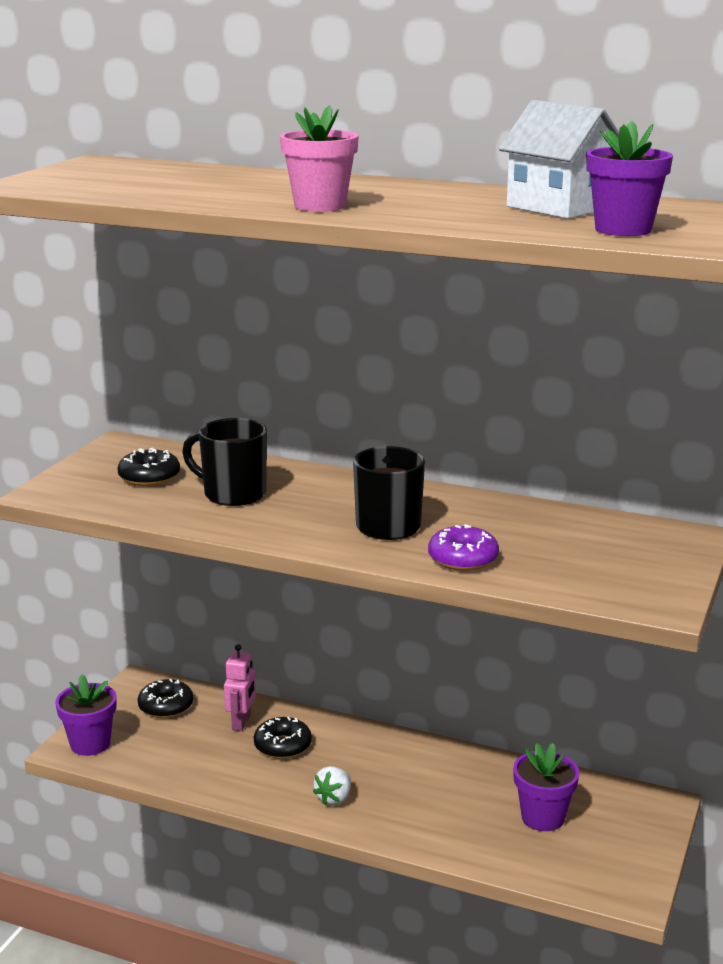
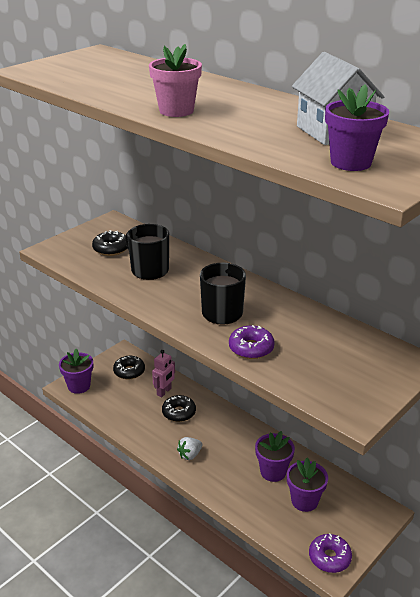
camera: 20 degrees right, 10 degrees up
(475, 791) = (273, 472): none -> purple flower pot
(619, 879) = (329, 557): none -> purple donut

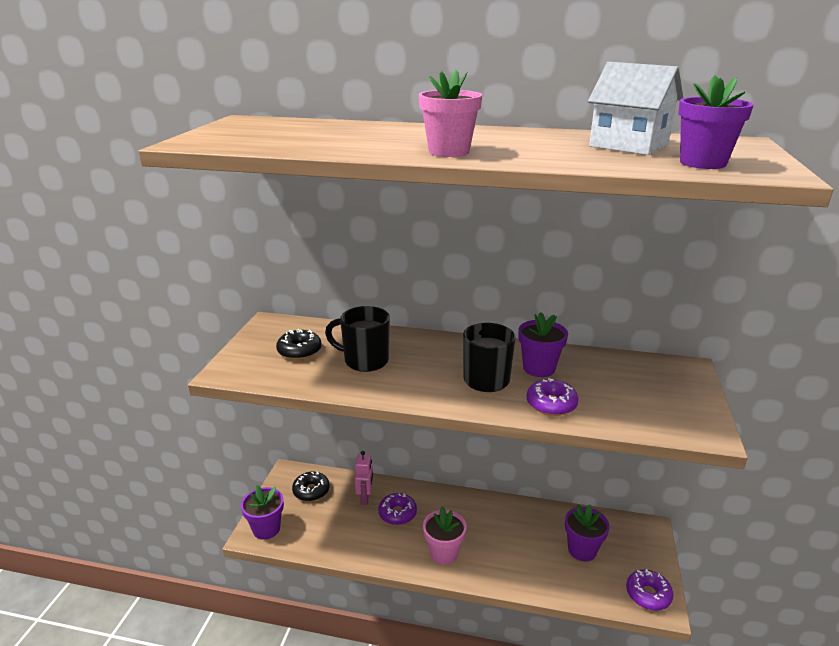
camera: 30 degrees left, 5 degrees down
(179, 413) = (397, 513): black donut -> purple donut
(190, 455) = (444, 553): white strawberry -> pink flower pot
(273, 472) = (532, 534): purple flower pot -> purple flower pot (539, 368)

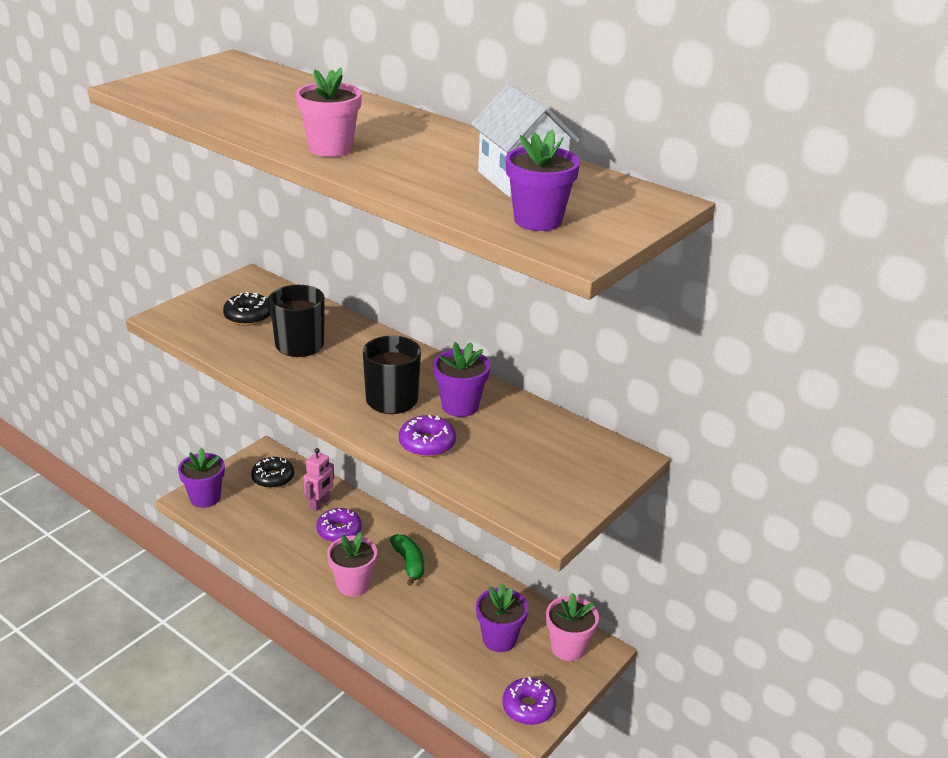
camera: 25 degrees right, 5 degrees up
(470, 518) = (409, 563): none -> green banana
(630, 536) = (568, 648): none -> pink flower pot

